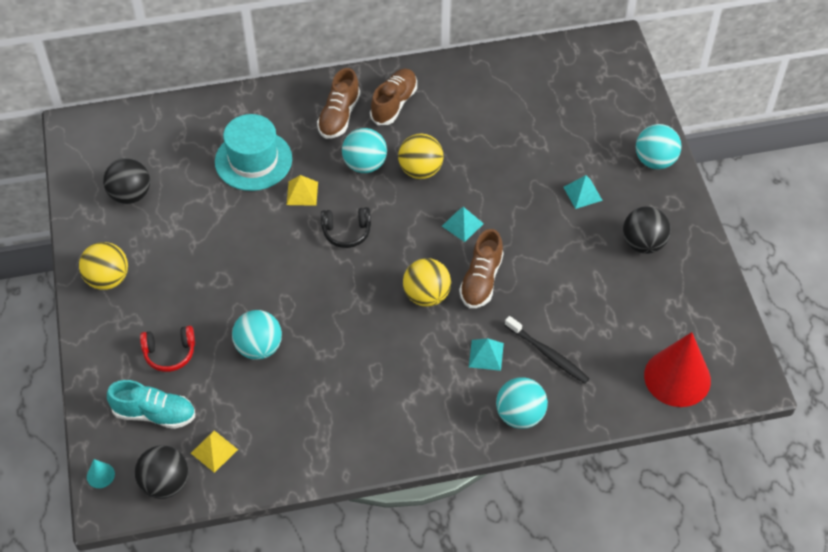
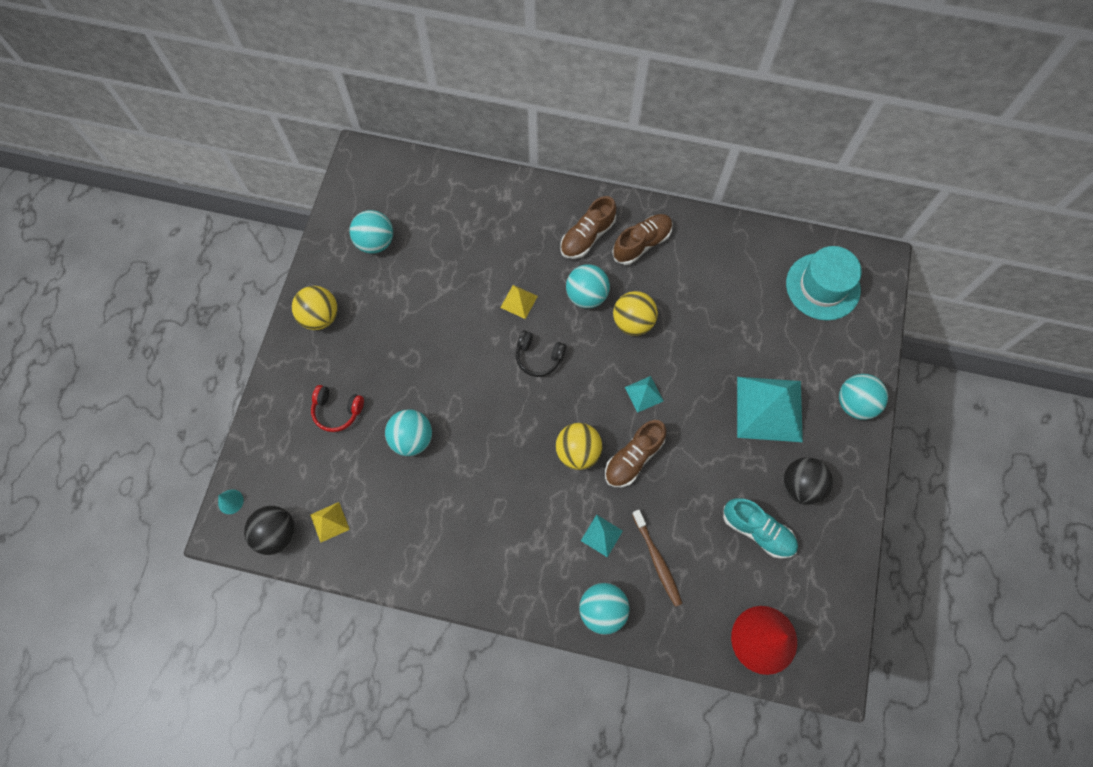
camera: 25 degrees right, 15 degrees up
(130, 195) = (375, 242): black ball -> turquoise ball
(154, 414) = (298, 463): turquoise shoe -> turquoise shoe (757, 531)
(253, 160) = (492, 251): turquoise hat -> turquoise hat (822, 286)
(548, 354) = (657, 560): black toothbrush -> brown toothbrush
(582, 193) = (769, 409): turquoise pyramid -> turquoise pyramid, size x2.18

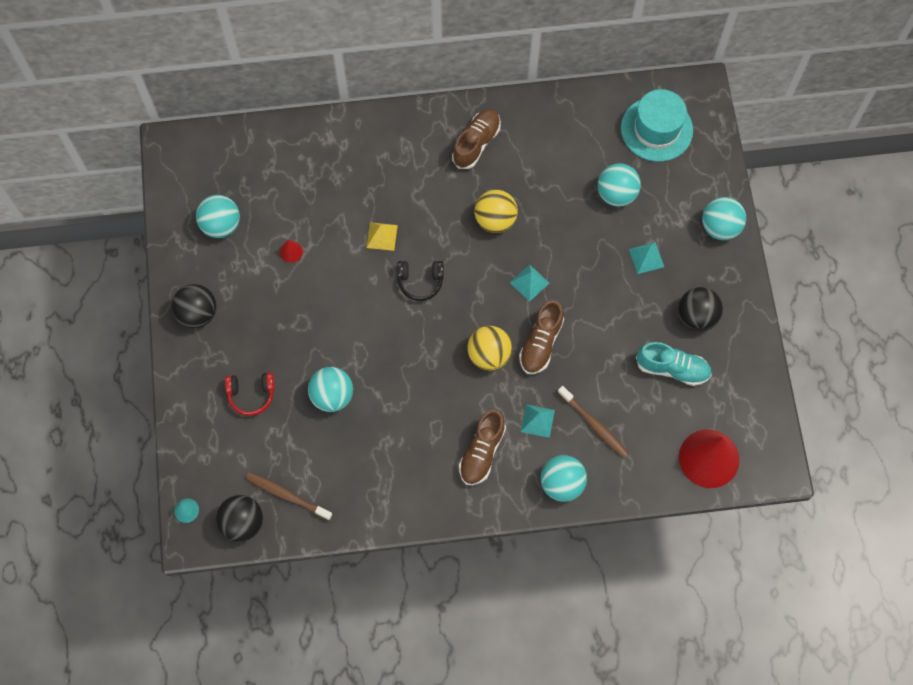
camera: 20 degrees left, 0 degrees up
(320, 317) = (197, 313): yellow ball -> black ball
(330, 522) = (287, 495): yellow pyramid -> brown toothbrush
(429, 288) = (291, 251): none -> red cone
(586, 295) = (443, 209): turquoise ball -> turquoise ball (616, 194)
(587, 236) = (422, 153): brown shoe -> brown shoe (482, 452)
(769, 409) = (646, 258): turquoise pyramid -> turquoise pyramid, size x0.46

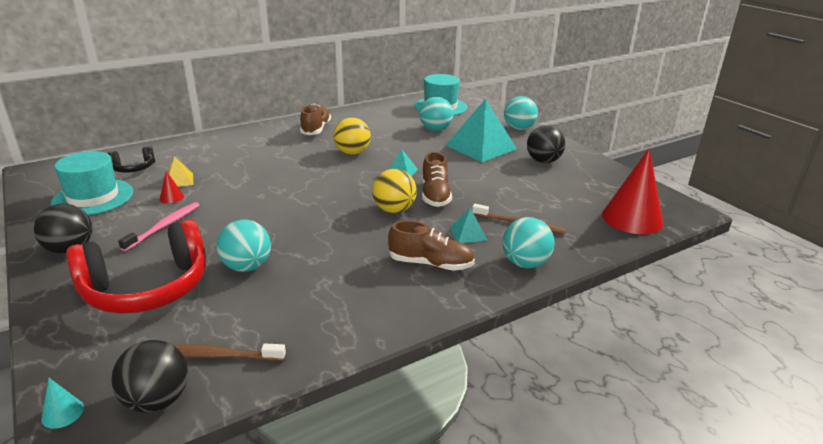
camera: 25 degrees left, 40 degrees down
(221, 225) = (93, 197): turquoise ball -> turquoise hat
(251, 395) = (147, 288): red headphones -> red headphones, size x2.10
(277, 304) = (164, 226): none -> pink toothbrush
(381, 236) = (258, 175): yellow pyramid -> yellow pyramid (179, 180)
(420, 282) = (306, 188): black headphones -> black headphones (133, 168)
(482, 452) = (430, 264): brown shoe -> brown shoe turned 75 degrees counterclockwise
(646, 258) = (481, 147): turquoise pyramid -> turquoise pyramid, size x2.18
(672, 368) = (552, 185): turquoise shoe -> none

